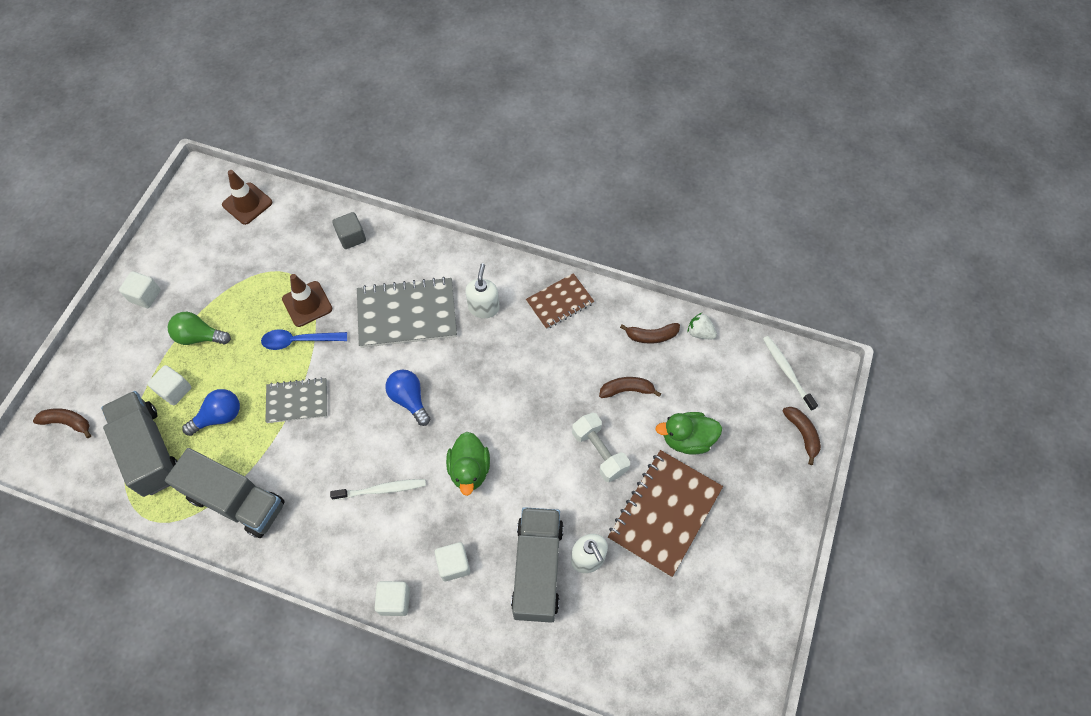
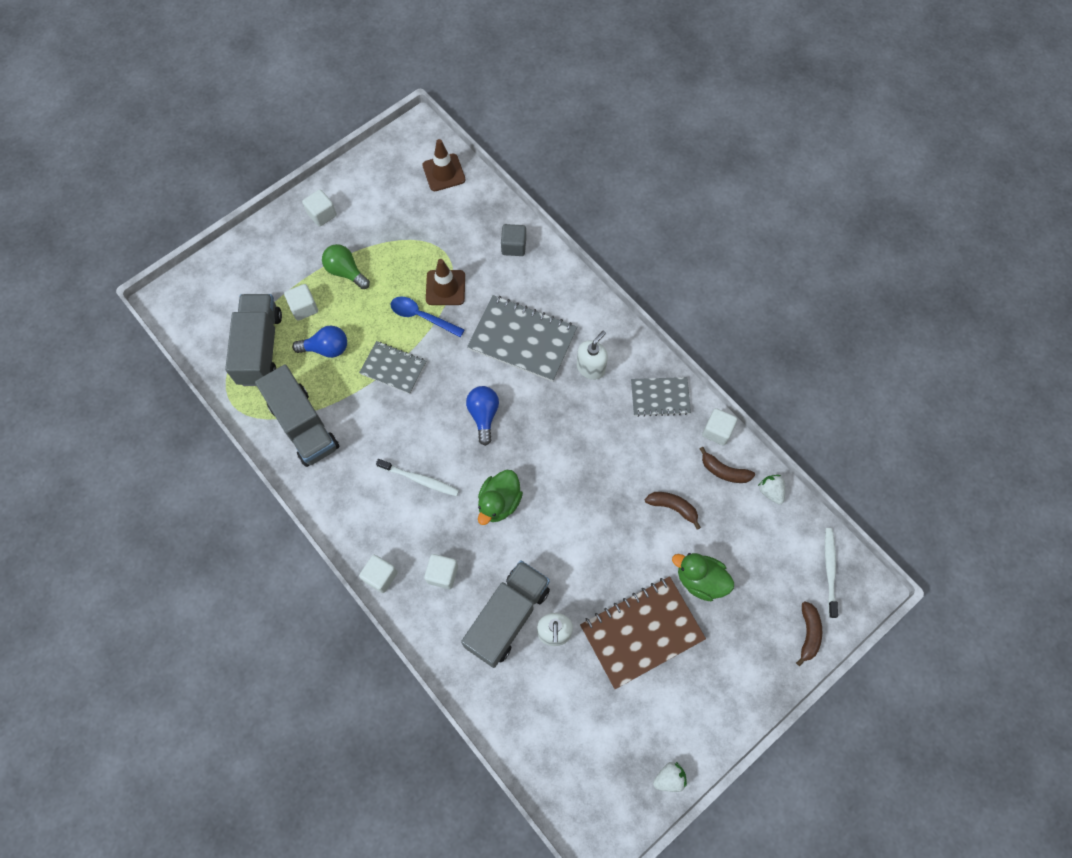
camera: 30 degrees right, 5 degrees up
(68, 422) = (212, 292): brown banana -> none
(560, 302) = (660, 397): brown notebook -> grey notebook
(599, 452) = (616, 548): white dumbbell -> none
(625, 306) = (717, 431): none -> white cube
(764, 628) = (669, 778): none -> white strawberry

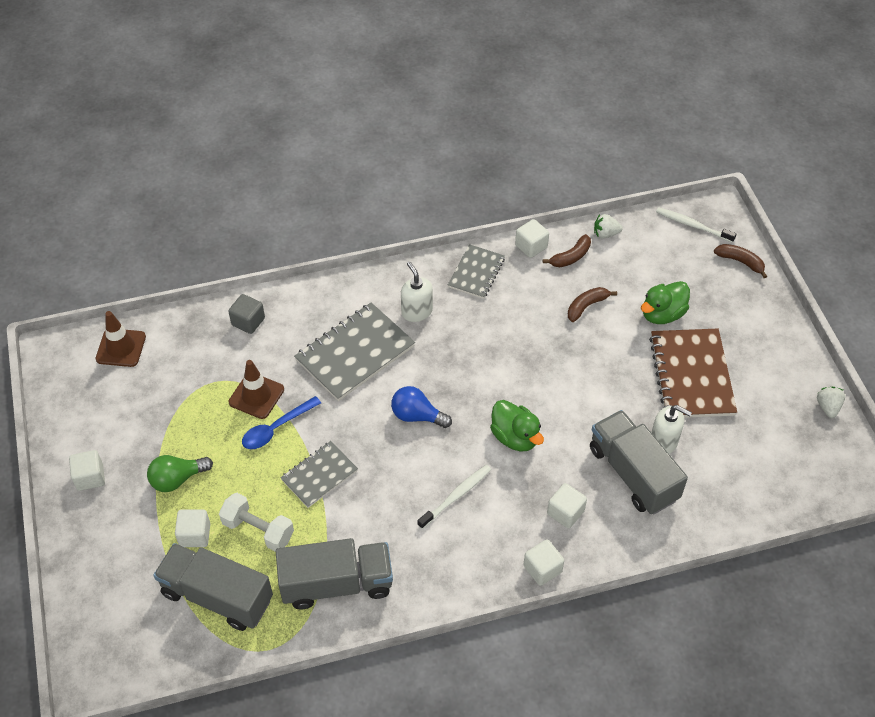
camera: 65 degrees left, 15 degrees down
(326, 348) = (258, 530): blue light bulb -> white dumbbell

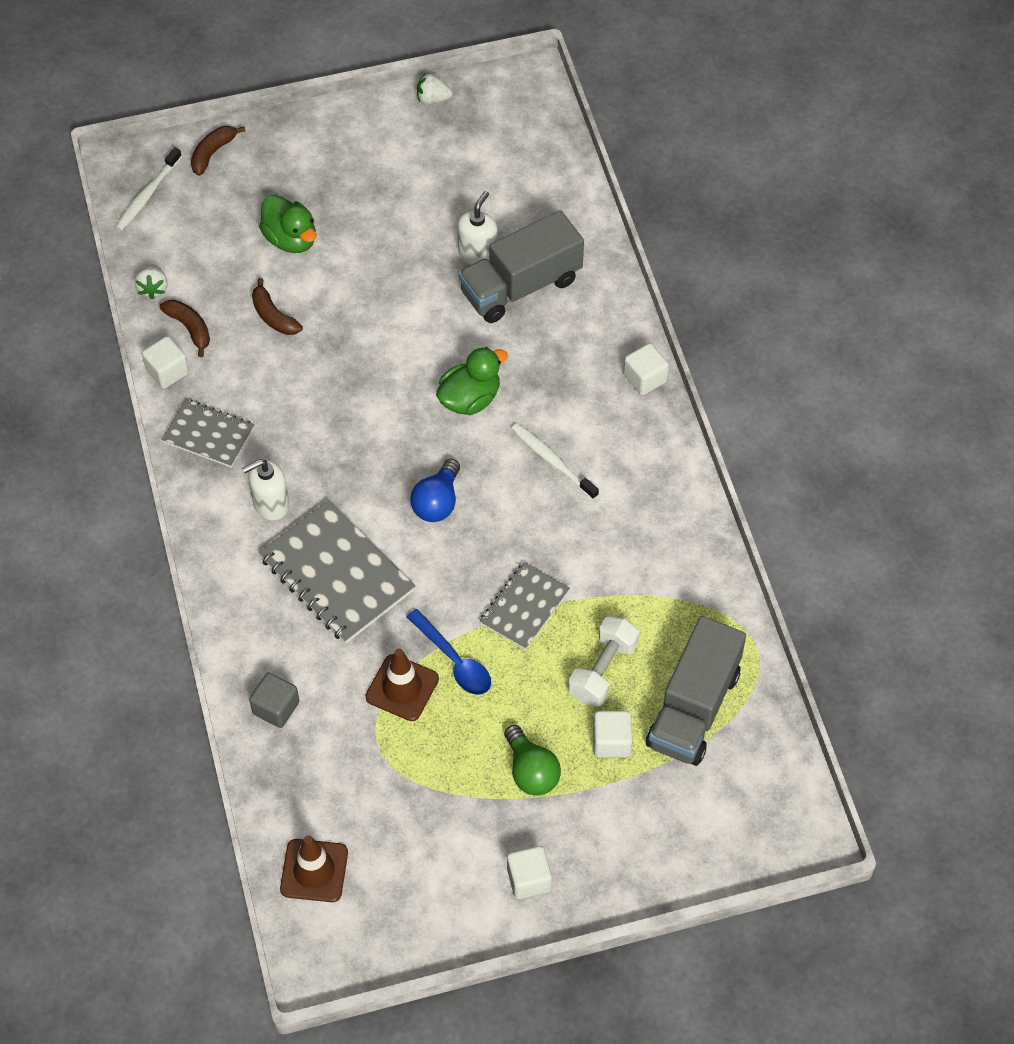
camera: 90 degrees left, 5 degrees up
(319, 475) = (524, 607): grey notebook -> grey notebook turned 75 degrees clockwise
(337, 584) = (671, 582): grey truck -> none
(565, 512) = (572, 353): white cube -> none
(691, 375) = (384, 219): brown notebook -> none

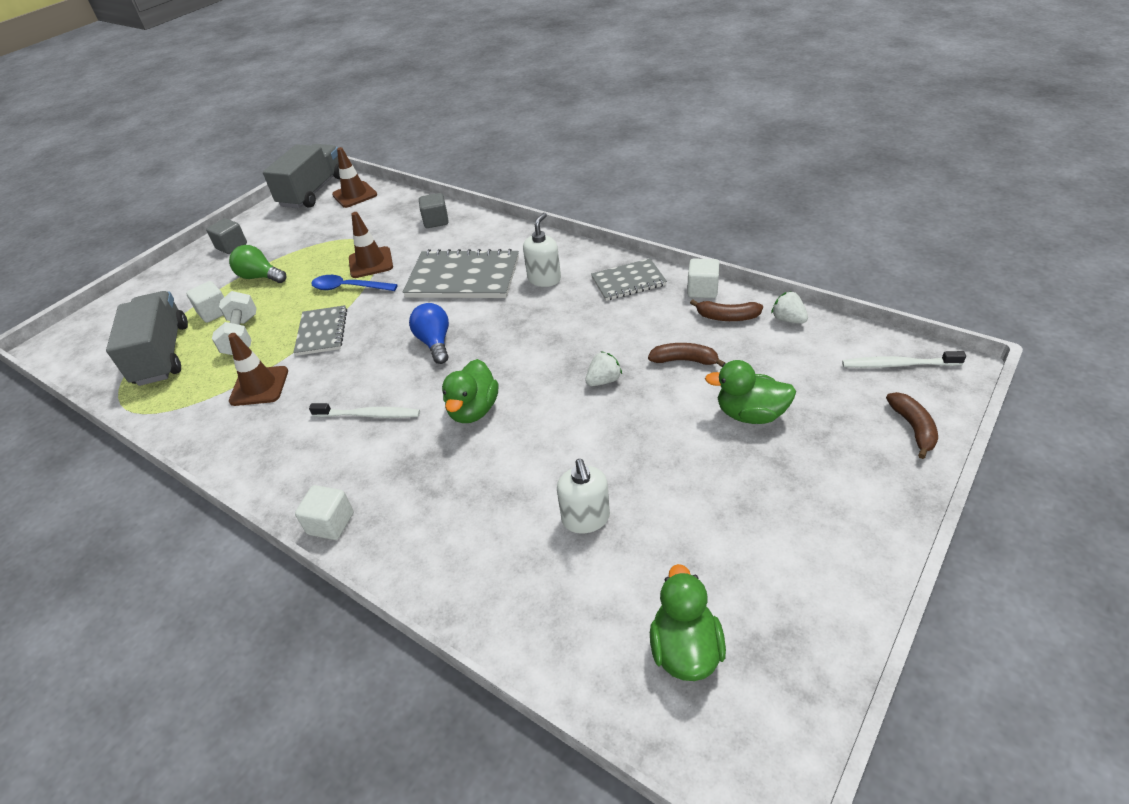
camera: 145 degrees right, 15 degrees down
(147, 195) = (898, 364): white toothbrush -> white toothbrush turned 75 degrees counterclockwise
(433, 99) = (826, 648): white strawberry -> white strawberry (603, 380)
(502, 149) = (685, 649): none -> green duck
(521, 286) = (516, 519): grey truck -> grey truck (313, 191)
(529, 879) = (232, 246): white cube -> grey cube
(622, 575) = (259, 386): none -> brown traffic cone

